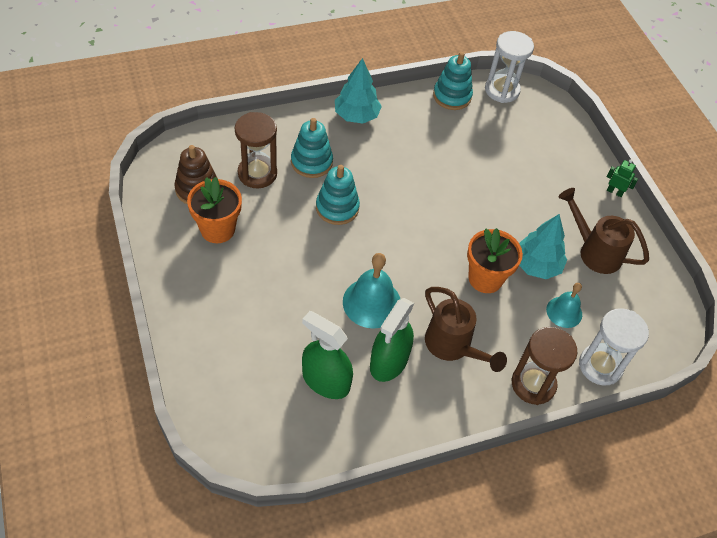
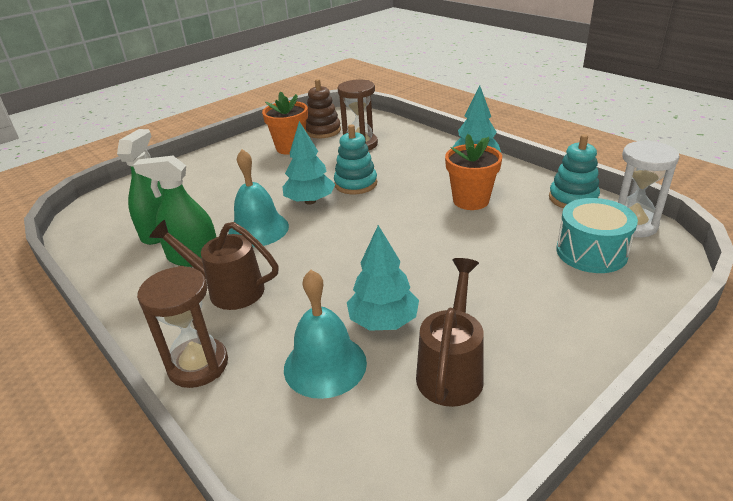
camera: 75 degrees right, 20 degrees down
(311, 162) = (396, 159): turquoise stacking toy -> none
(346, 251) = (310, 201): none -> turquoise tree
(452, 346) = (228, 290): brown watering can -> brown watering can turned 75 degrees clockwise
(485, 278) = (334, 287): orange flower pot -> orange flower pot (471, 200)
(520, 127) = (591, 252): none -> turquoise drum
(564, 312) = (325, 365): turquoise bell -> turquoise bell, size x1.60
(600, 366) = (251, 426): white hourglass -> none
(614, 192) = (585, 364): green robot -> none

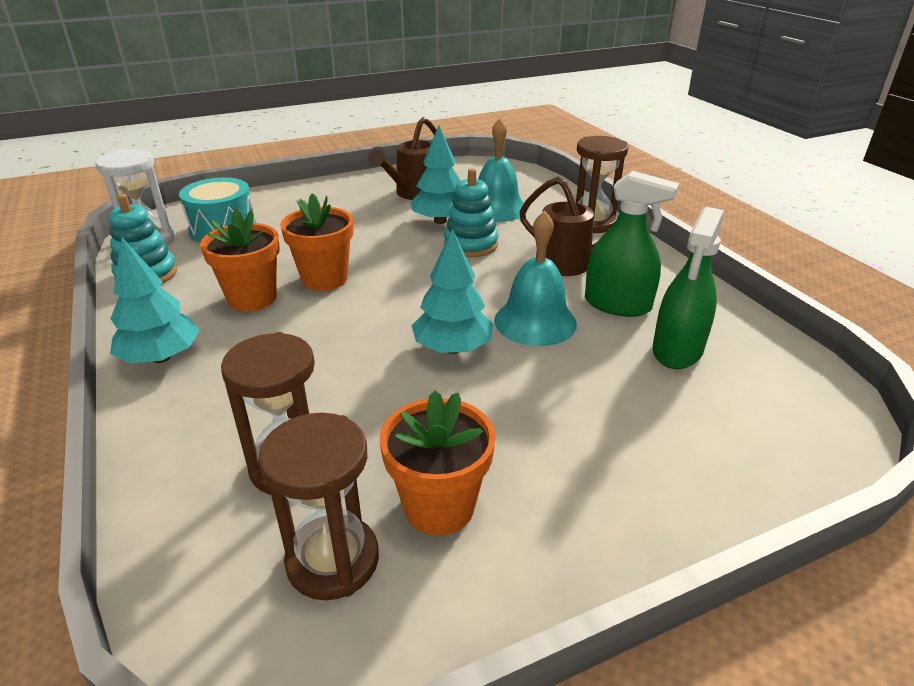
camera: 165 degrees left, 0 degrees up
(323, 131) = (333, 560): brown stacking toy -> brown hourglass
(356, 184) = (369, 363): turquoise stacking toy -> turquoise stacking toy (471, 245)
(436, 226) = (324, 279): none -> orange flower pot

